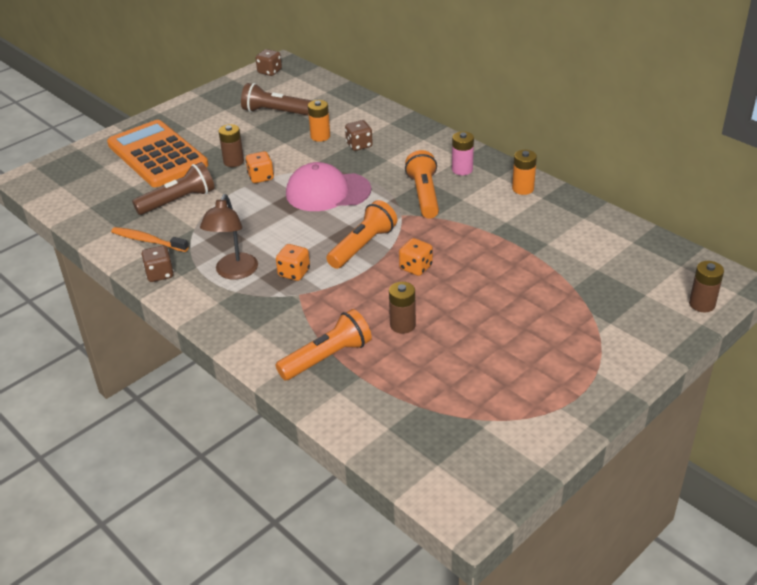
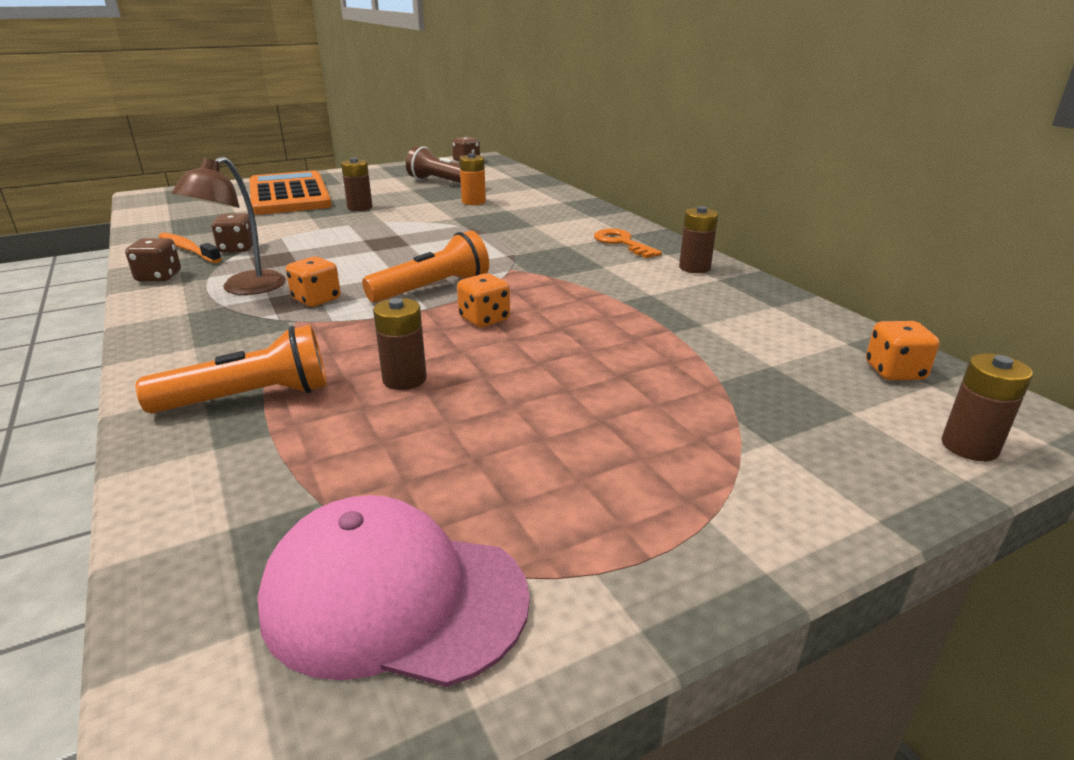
camera: 15 degrees right, 10 degrees down
(178, 201) = (264, 226): brown flashlight -> none
(261, 177) = (375, 221): orange dice -> orange dice (894, 372)
(328, 192) = (438, 240): pink cap -> pink cap (394, 598)
(359, 145) = (511, 212): brown dice -> brown dice (237, 249)
(424, 195) = (555, 257): orange flashlight -> none
(462, 169) = (622, 243): pink battery -> orange key
(523, 189) = (694, 268): orange battery -> brown battery

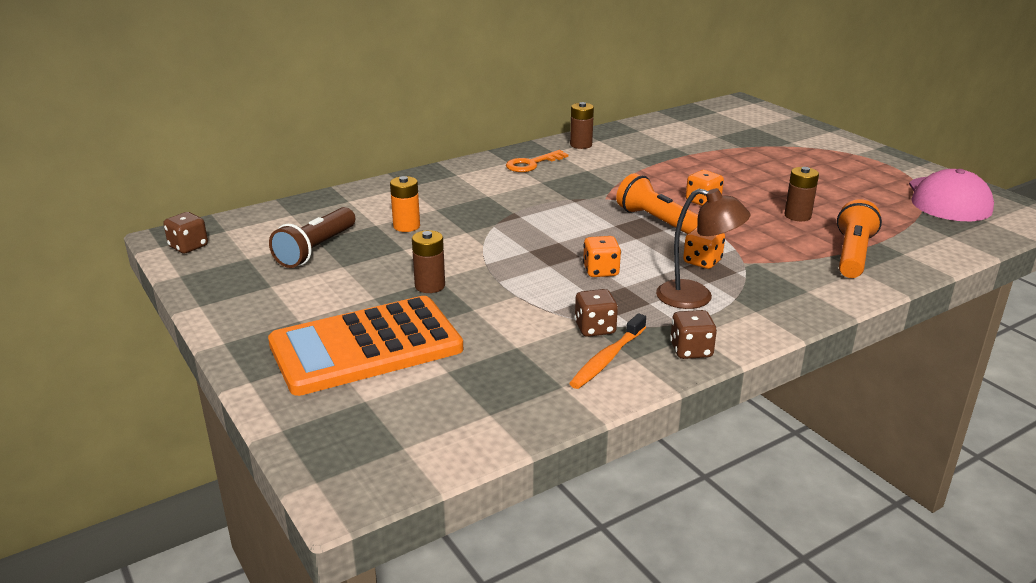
camera: 95 degrees left, 0 degrees up
(249, 398) = (852, 255): orange flashlight -> orange flashlight turned 45 degrees clockwise
(894, 372) = (709, 116): orange dice -> orange dice (601, 271)
(969, 446) = (768, 113): brown battery -> none

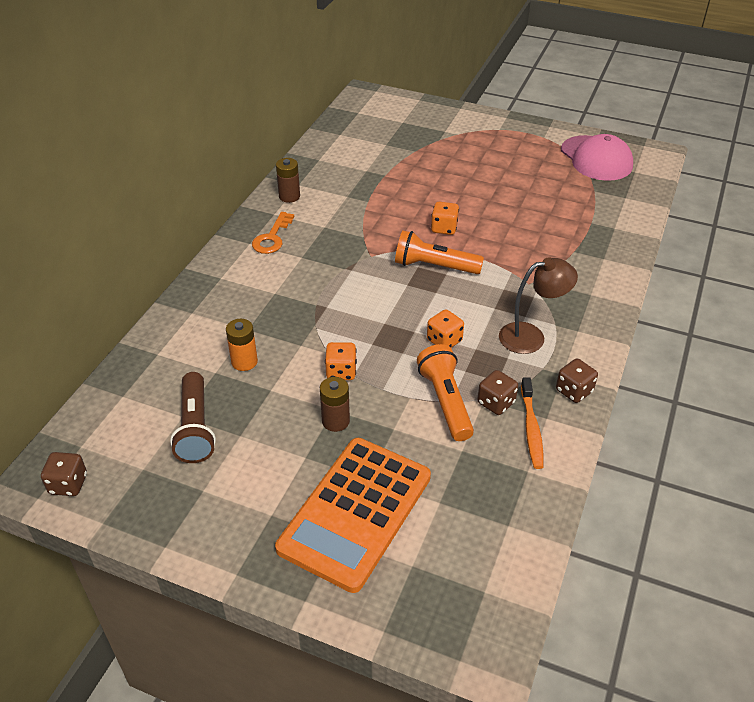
camera: 35 degrees left, 15 degrees up
(702, 261) = (502, 296): orange dice -> orange dice (341, 371)
(797, 216) = (520, 217): brown battery -> none
(852, 255) = (587, 244): orange flashlight -> orange flashlight (445, 401)

